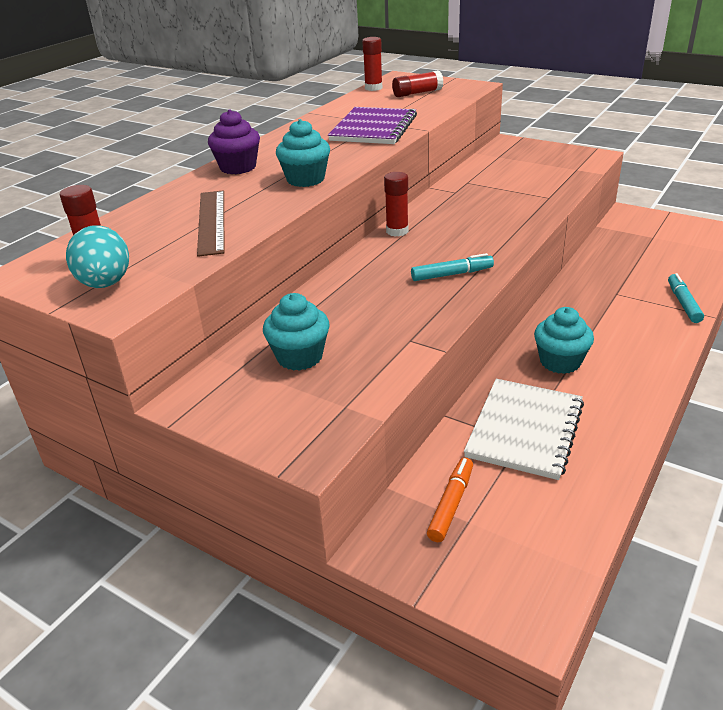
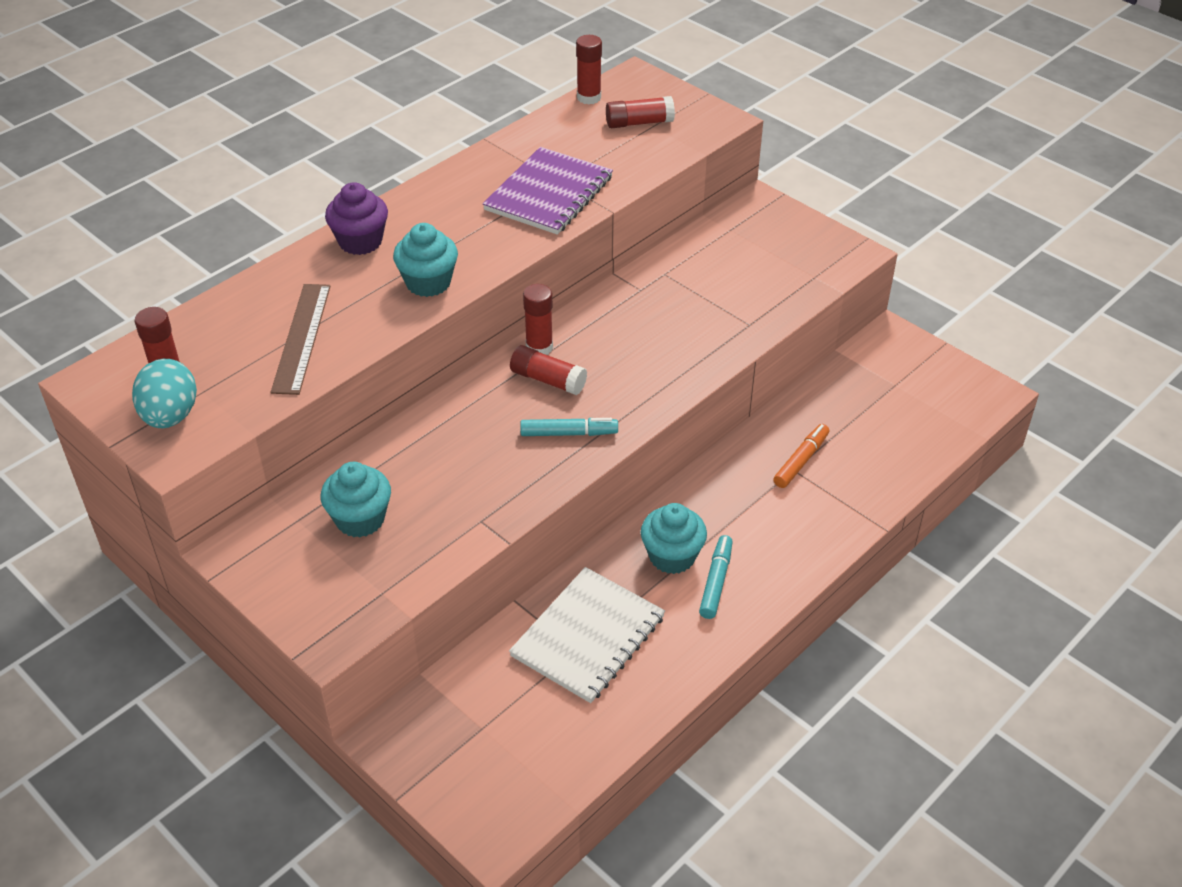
camera: 10 degrees right, 10 degrees up
(415, 247) = (548, 380): none -> red glue stick
(451, 504) = (473, 706): orange marker -> orange marker (801, 461)
(683, 303) = (863, 501): turquoise marker -> turquoise marker (716, 582)

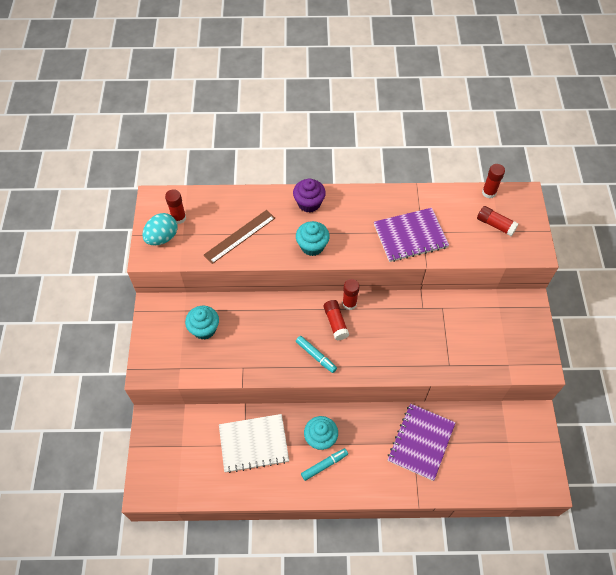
camera: 45 degrees right, 15 degrees up
(801, 461) = (421, 442): orange marker -> purple notebook

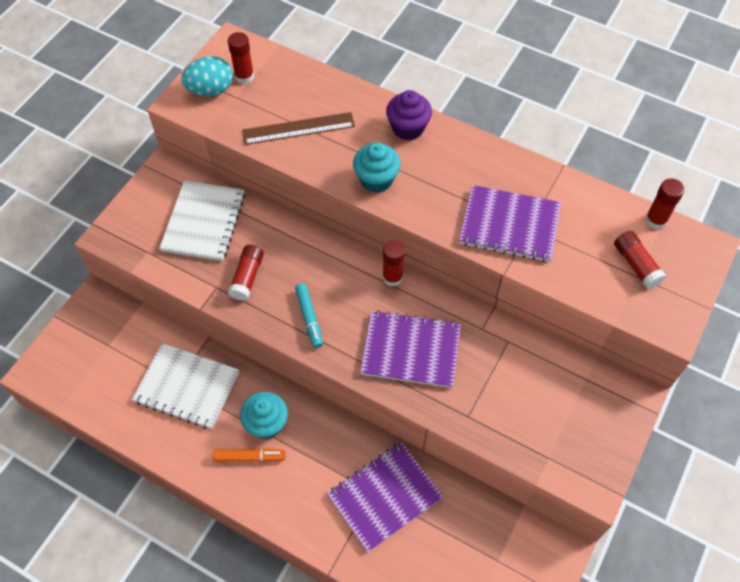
camera: 30 degrees right, 0 degrees up
(204, 329) = (203, 222): turquoise cupcake -> white notebook
(324, 465) = (249, 457): turquoise marker -> orange marker
(335, 323) = (360, 291): red glue stick -> red glue stick (247, 277)
(390, 343) = (411, 350): none -> purple notebook

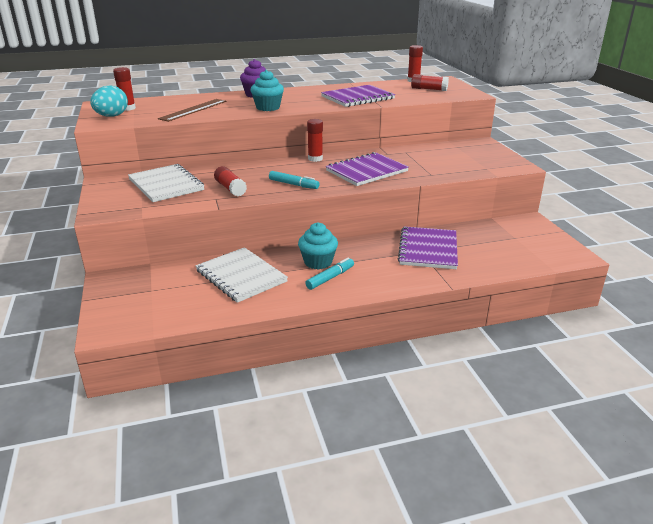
camera: 45 degrees left, 30 degrees down
(187, 387) = (241, 276): white notebook -> white notebook turned 75 degrees clockwise
(249, 457) = (330, 278): orange marker -> turquoise marker

